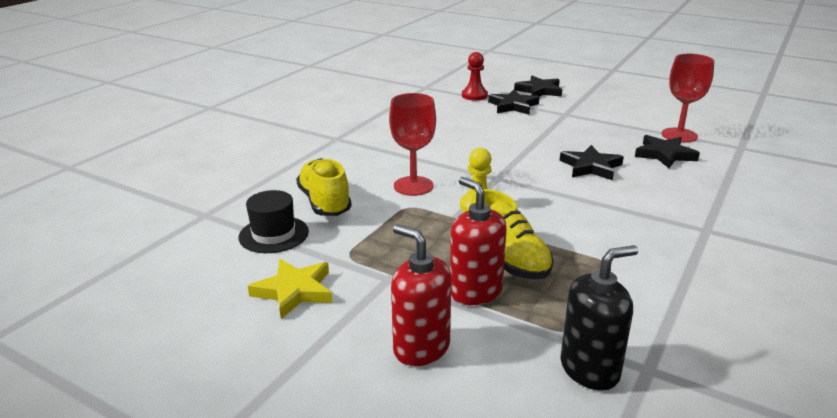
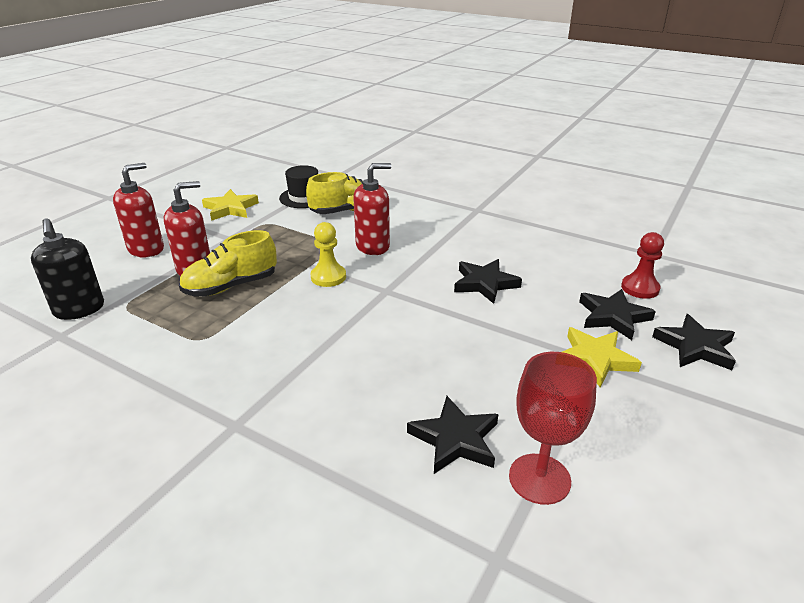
camera: 90 degrees right, 5 degrees up
(413, 186) = (373, 246): red goblet -> red soap dispenser
(563, 114) = (595, 359): none -> yellow star
(591, 167) = (413, 359): black star -> black star (485, 283)

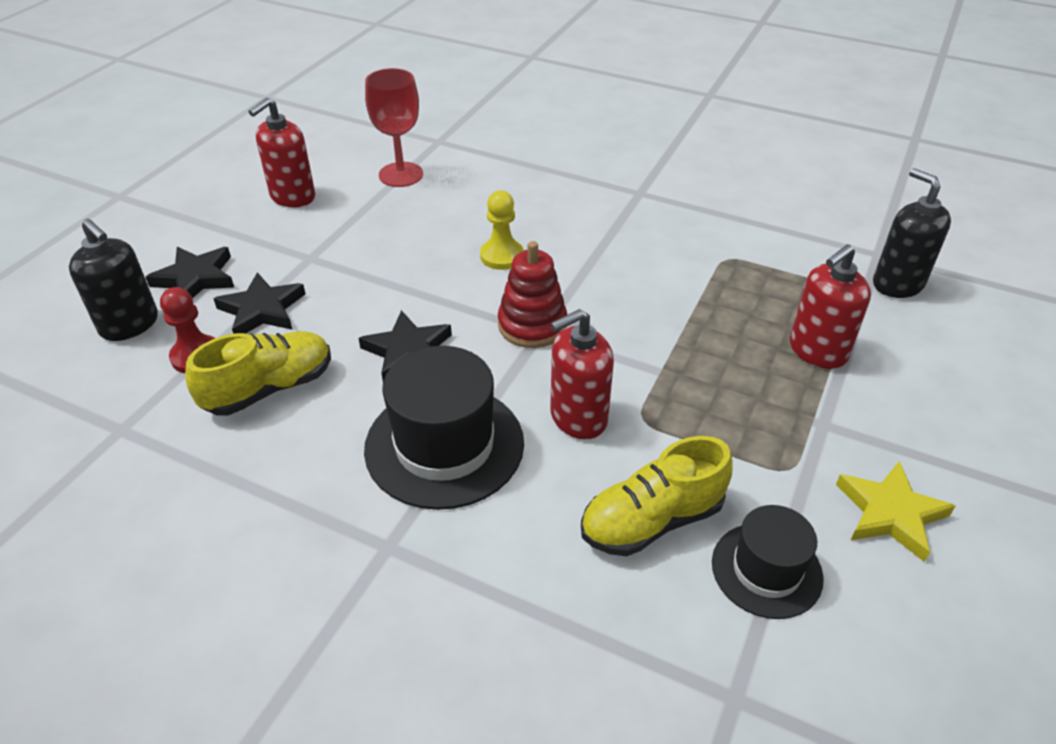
camera: 175 degrees right, 10 degrees up
(146, 249) = (929, 388): red soap dispenser -> red soap dispenser (292, 197)
(231, 286) = (746, 327): yellow shoe -> yellow shoe (269, 388)
(328, 277) = (625, 350): yellow pawn -> yellow pawn (502, 256)
(392, 295) = (532, 325): none -> red stacking toy
(453, 239) = (444, 445): none -> black hat
(455, 439) = (460, 192): black star -> none
(595, 359) = (312, 260): yellow star -> none
(714, 311) = (130, 325): none -> black soap dispenser

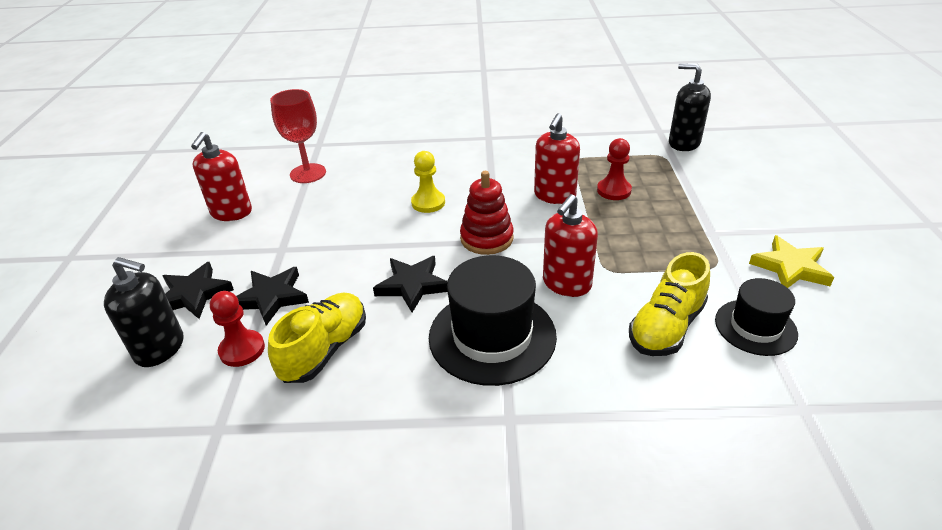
camera: 25 degrees left, 5 degrees down
(740, 318) = (614, 190): none -> red pawn
(817, 351) = (673, 194): red soap dispenser -> red soap dispenser (554, 196)

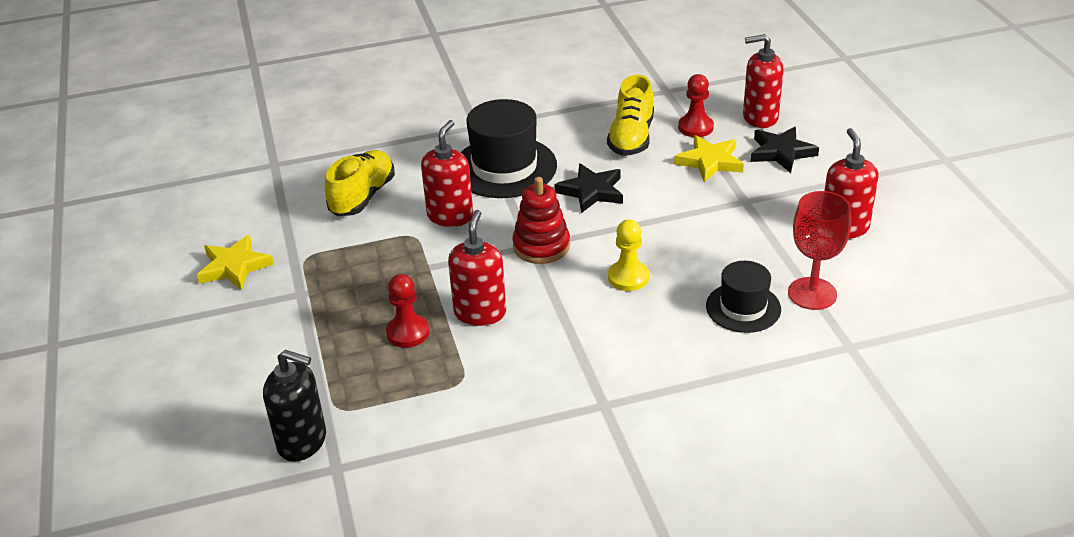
camera: 165 degrees right, 0 degrees up
(160, 348) = (760, 117): black soap dispenser -> red soap dispenser
(272, 298) = (709, 162): black star -> yellow star
(755, 327) = (288, 209): black hat -> black hat (743, 307)

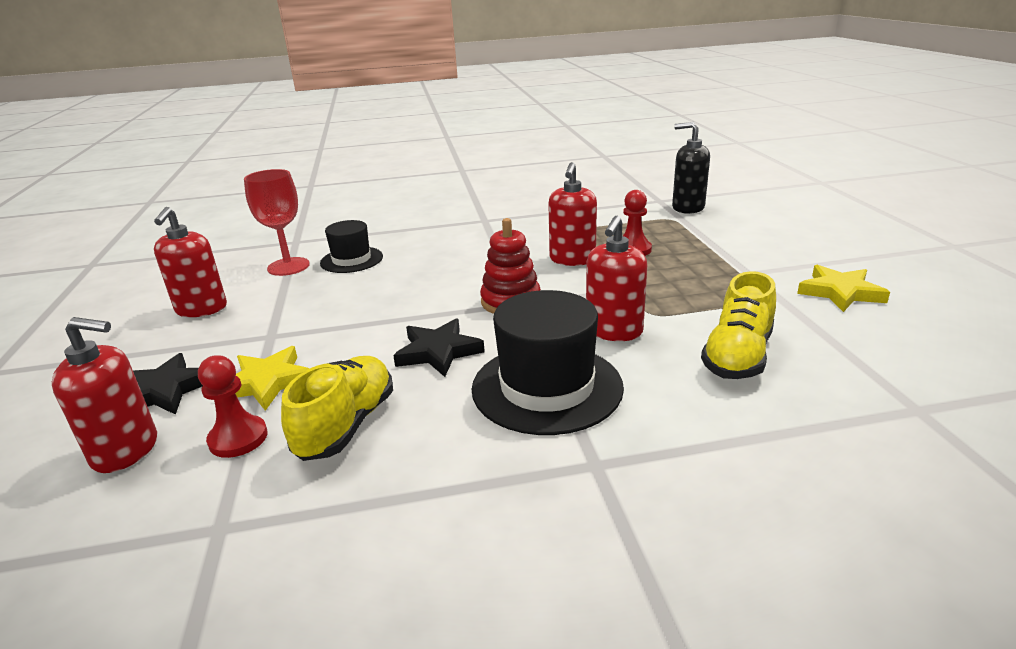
camera: 175 degrees left, 10 degrees down
(628, 277) = (435, 278): yellow pawn -> none

